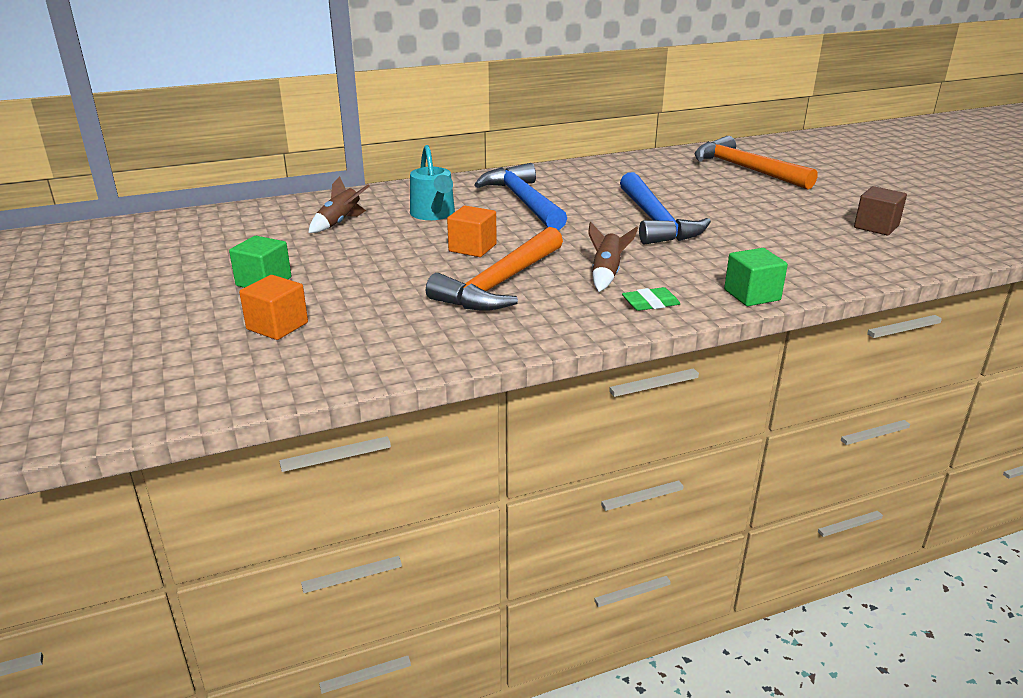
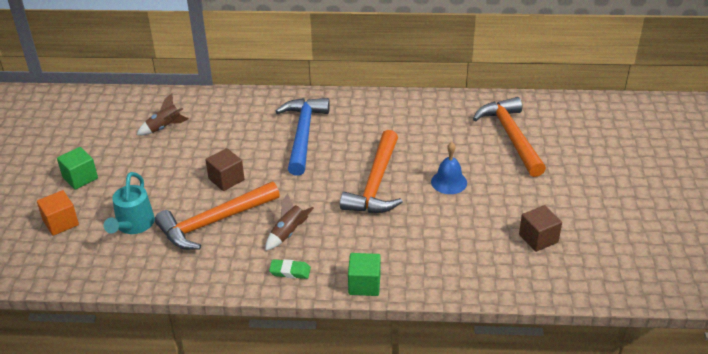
camera: 25 degrees right, 10 degrees up
(434, 215) = (230, 134): turquoise watering can -> turquoise watering can (133, 226)
(472, 248) = (226, 179): orange cube -> brown cube
(655, 221) = (376, 183): blue hammer -> orange hammer
(730, 206) = (449, 182): none -> blue bell

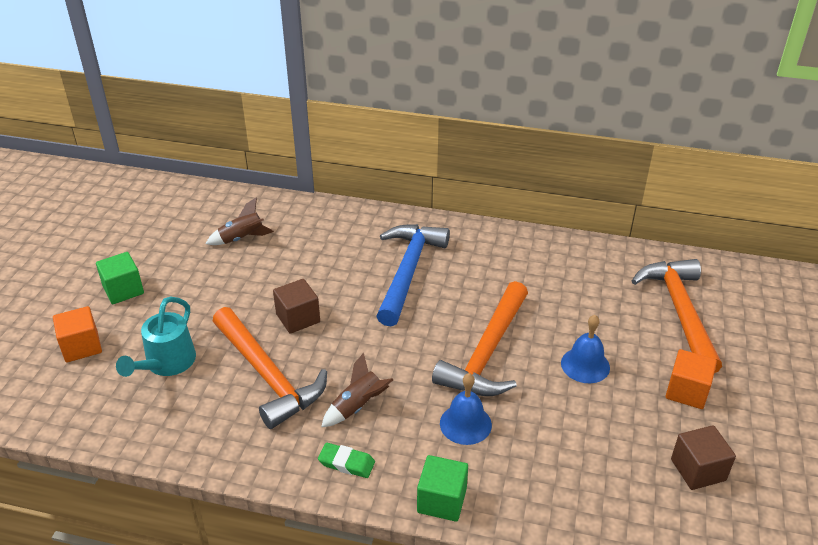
camera: 10 degrees right, 0 degrees up
(214, 222) = (267, 375): orange hammer -> orange hammer turned 105 degrees counterclockwise
(370, 233) = (465, 424): none -> blue bell
(523, 189) = (687, 391): none -> orange cube

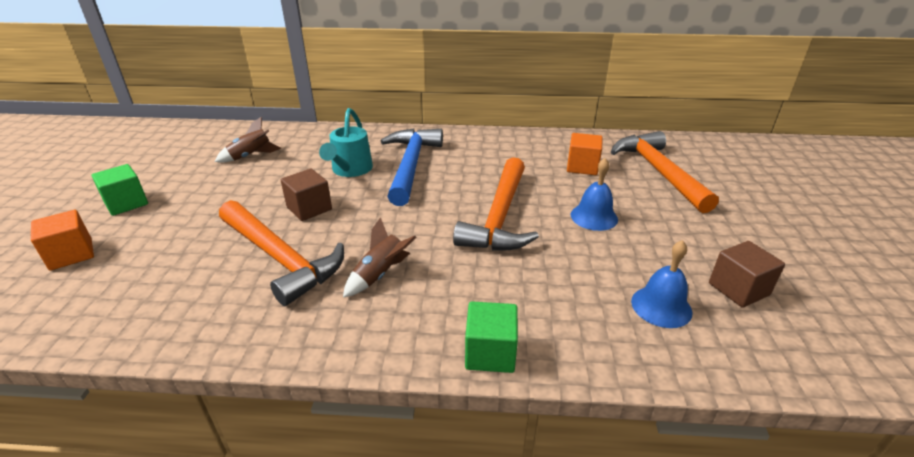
camera: 10 degrees left, 5 degrees down
(166, 364) = (167, 260): turquoise watering can -> turquoise watering can (350, 170)
(346, 463) = (376, 329): green eraser -> none
(465, 424) = (496, 277): blue bell -> blue bell (661, 306)
(687, 391) = (694, 227): orange cube -> orange cube (582, 167)

